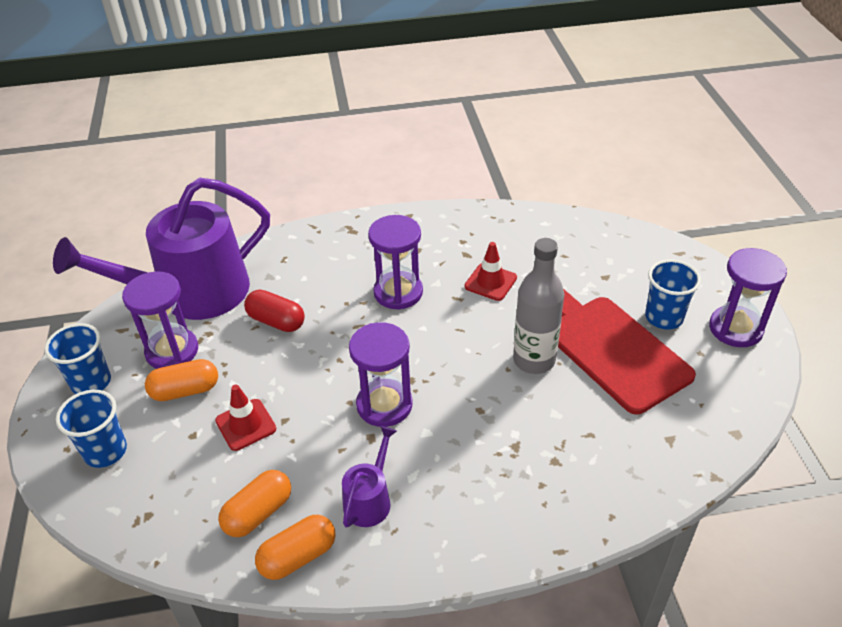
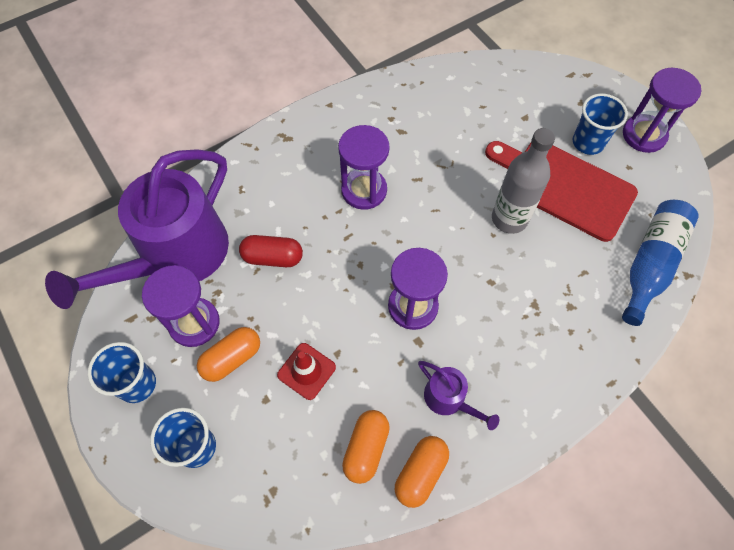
camera: 25 degrees left, 20 degrees up
(369, 500) = (449, 399): purple watering can -> purple watering can turned 135 degrees clockwise
(490, 282) = (436, 153): red traffic cone -> none
(674, 452) = (650, 264): none -> blue bottle

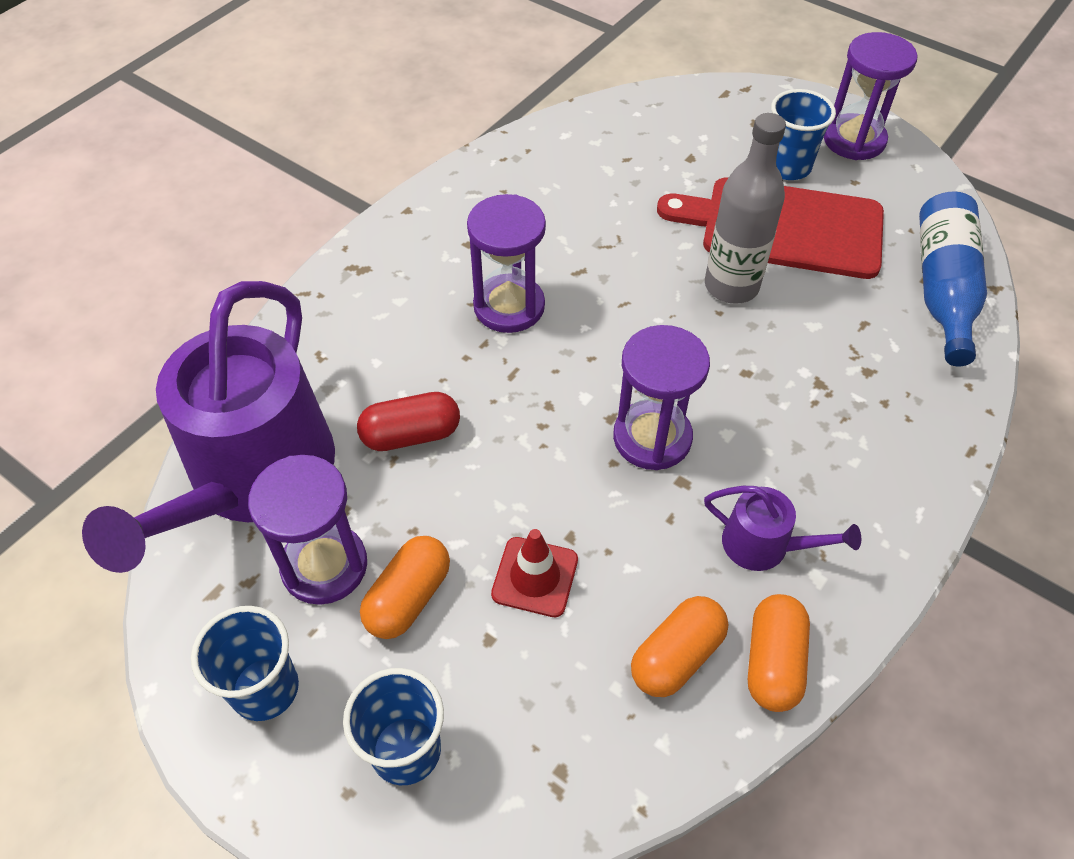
camera: 20 degrees left, 10 degrees down
(366, 448) = (676, 656): orange capsule -> orange capsule turned 45 degrees clockwise

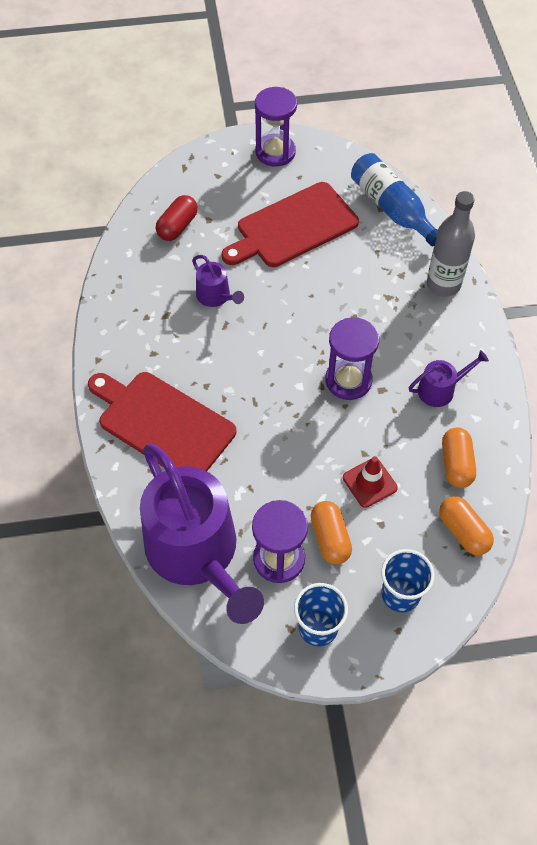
camera: 45 degrees left, 5 degrees up
(389, 318) = (162, 423): none -> red cutting board
(411, 435) = (244, 469): red capsule -> red capsule (177, 226)
(509, 306) = (213, 370): purple hourglass -> none
(604, 236) = (216, 296): none -> purple watering can
(731, 286) = (302, 277): grey bottle -> grey bottle (443, 284)
(773, 662) = (491, 434): orange capsule -> orange capsule (463, 531)
(787, 167) = (260, 191): blue cup -> none

